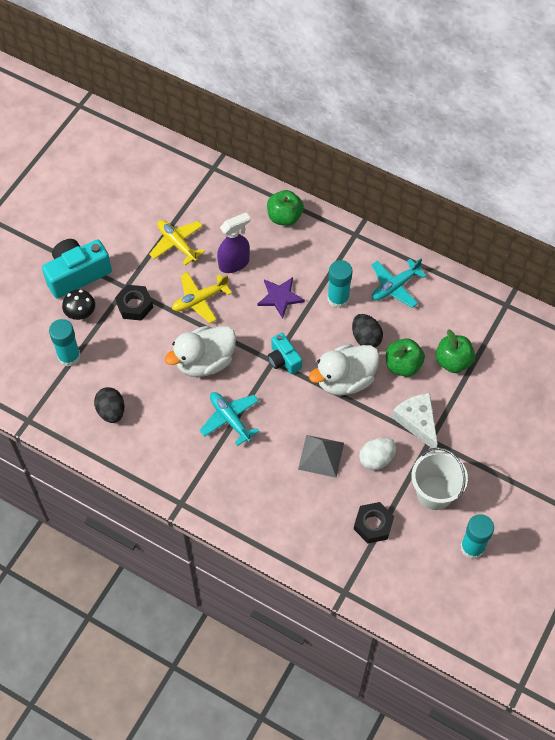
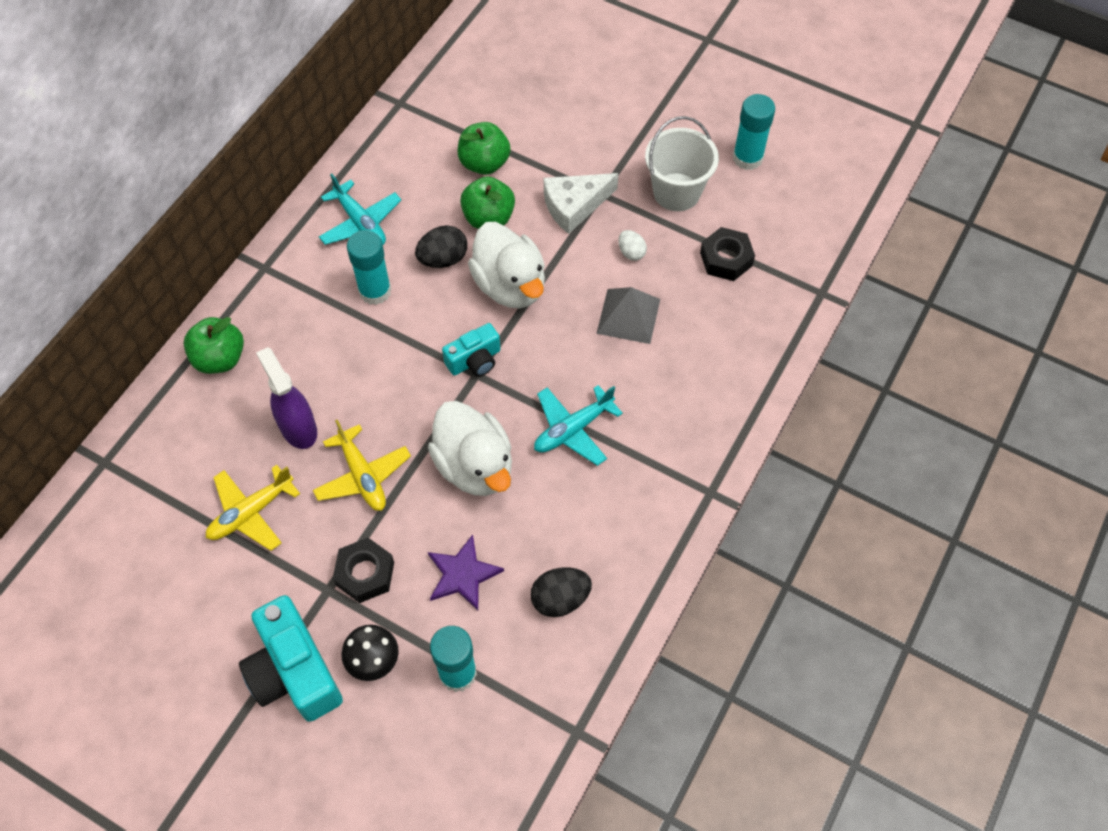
camera: 90 degrees left, 0 degrees up
(280, 297) = (366, 365): purple star -> purple star (462, 574)
(376, 459) = (631, 252): white egg -> white egg, size x0.63

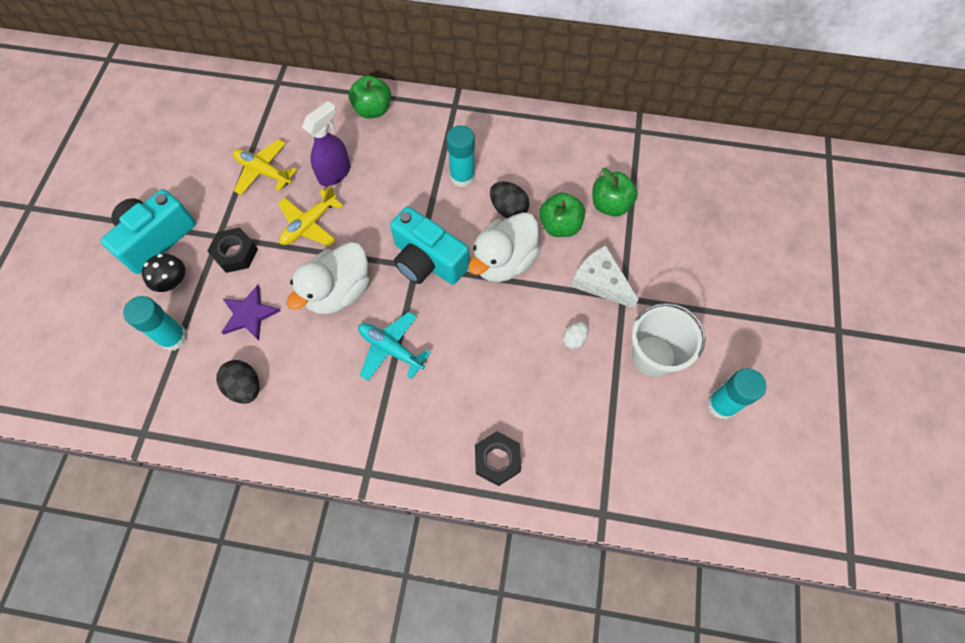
camera: 70 degrees right, 5 degrees up
(360, 222) = (517, 146): turquoise plane -> none
(474, 360) = (428, 261): turquoise camera -> turquoise camera, size x1.75
(628, 316) = (511, 356): grey pyramid -> none
(726, 259) = (602, 418): black nut -> black nut (497, 460)

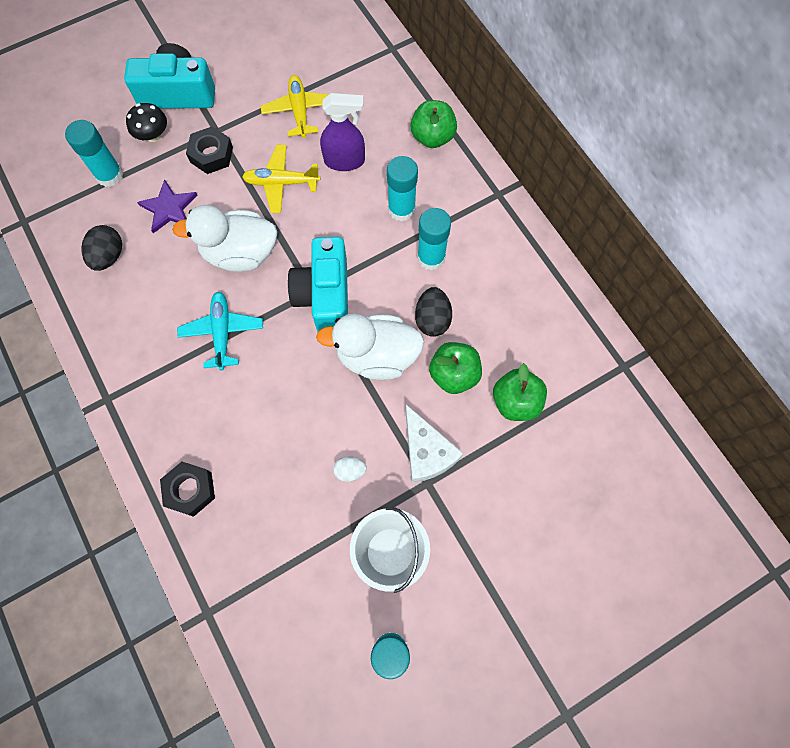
camera: 50 degrees right, 5 degrees up
(408, 167) = (401, 209): none -> turquoise glue stick
(600, 282) = (426, 451): white cheese -> white cheese turned 150 degrees clockwise

